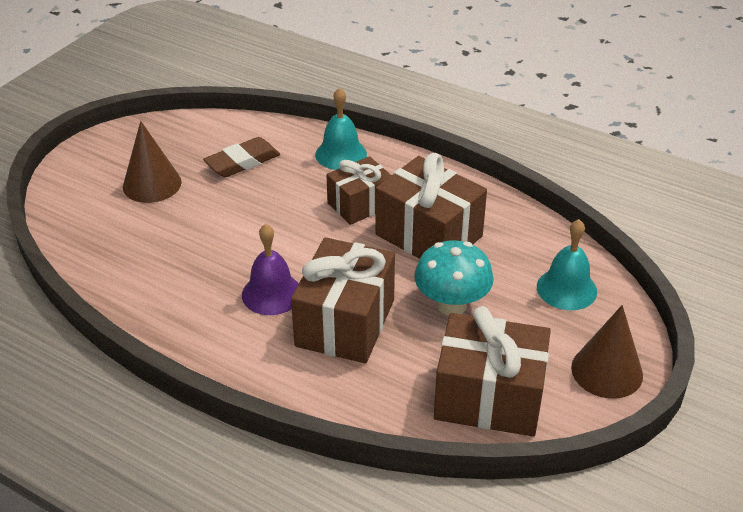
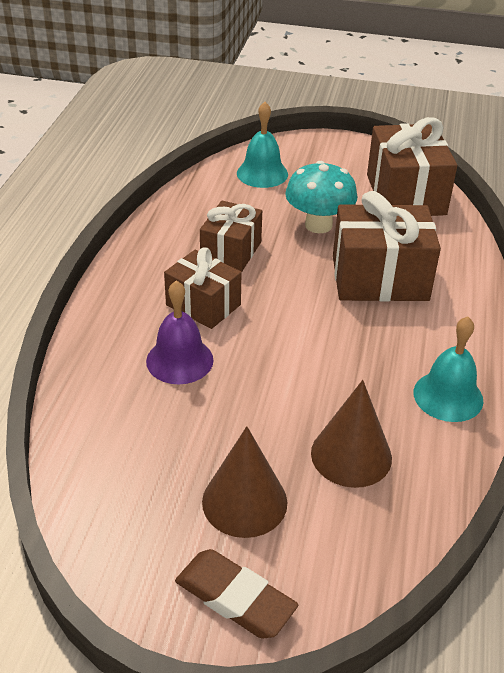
camera: 110 degrees left, 0 degrees up
(242, 162) = (160, 423): brown eraser -> brown eraser (235, 598)
(271, 293) = (373, 333): purple bell -> purple bell (179, 360)
(341, 154) = (113, 339): turquoise bell -> turquoise bell (448, 396)
(429, 235) = (231, 252): brown gift -> brown gift, size x0.63
(607, 371) = (341, 150): brown cone -> brown cone (351, 455)

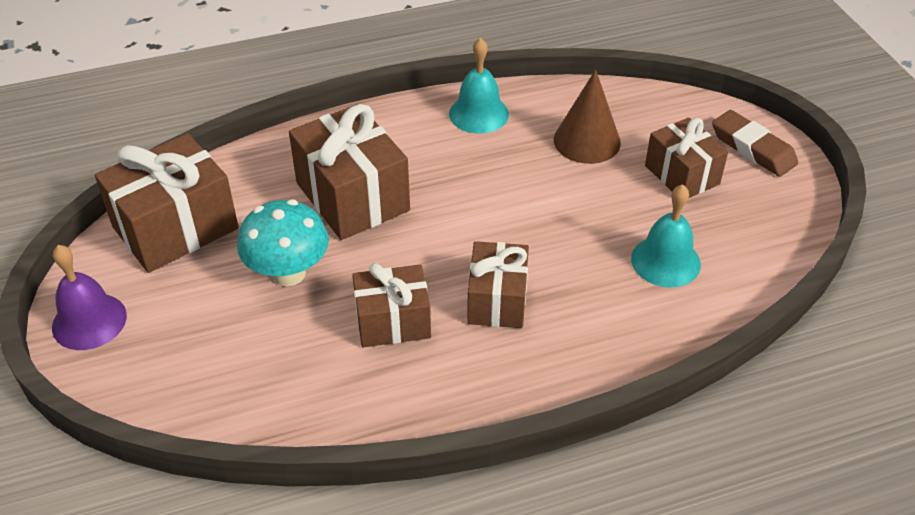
camera: 120 degrees left, 5 degrees up
(179, 360) = (585, 278): purple bell -> purple bell (89, 321)
(235, 598) = (753, 148): brown eraser -> brown eraser turned 45 degrees counterclockwise
(244, 502) = (682, 175): brown cone -> brown gift
(262, 173) = (202, 371): turquoise bell -> turquoise bell (665, 261)

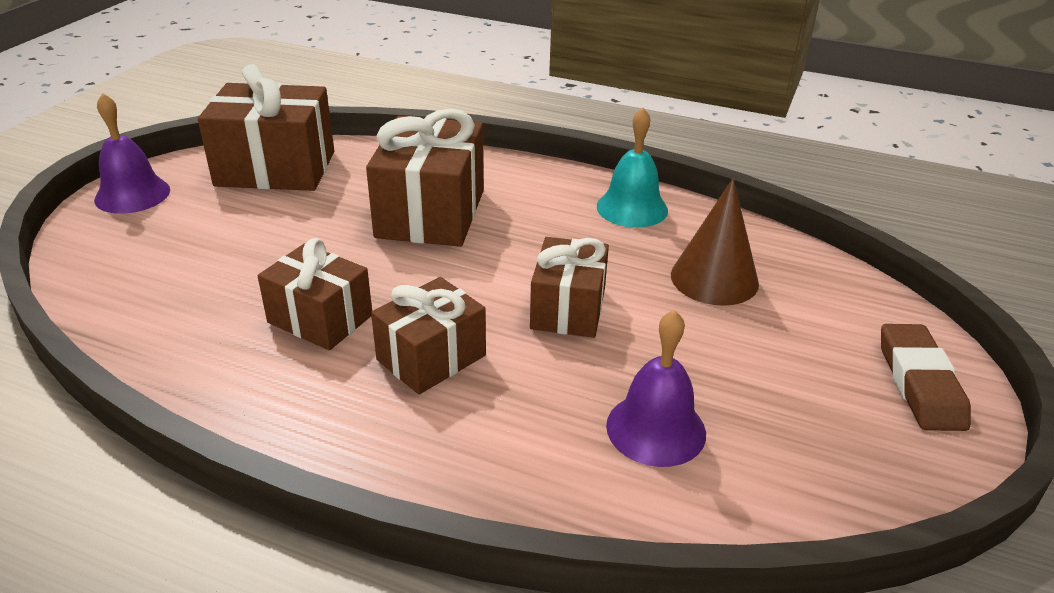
camera: 40 degrees right, 10 degrees down
(288, 273) = (300, 238): turquoise mushroom -> none
(665, 261) = (656, 429): turquoise bell -> purple bell
(682, 175) = (788, 361): brown gift -> brown gift (568, 309)

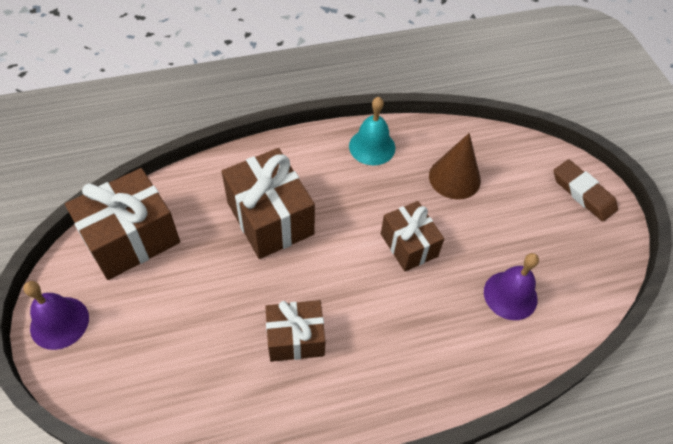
camera: 40 degrees left, 20 degrees up
(431, 358) = (377, 324): brown gift -> none

